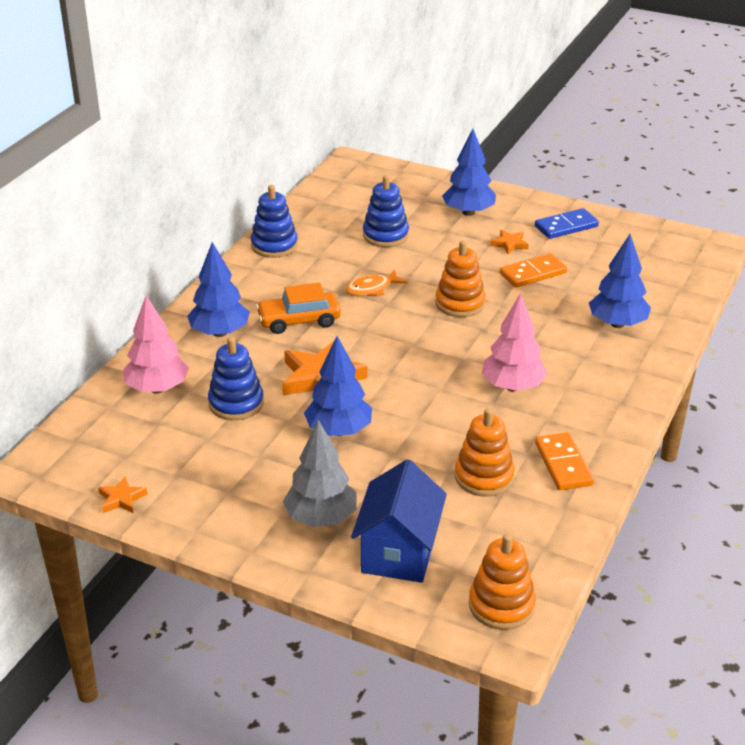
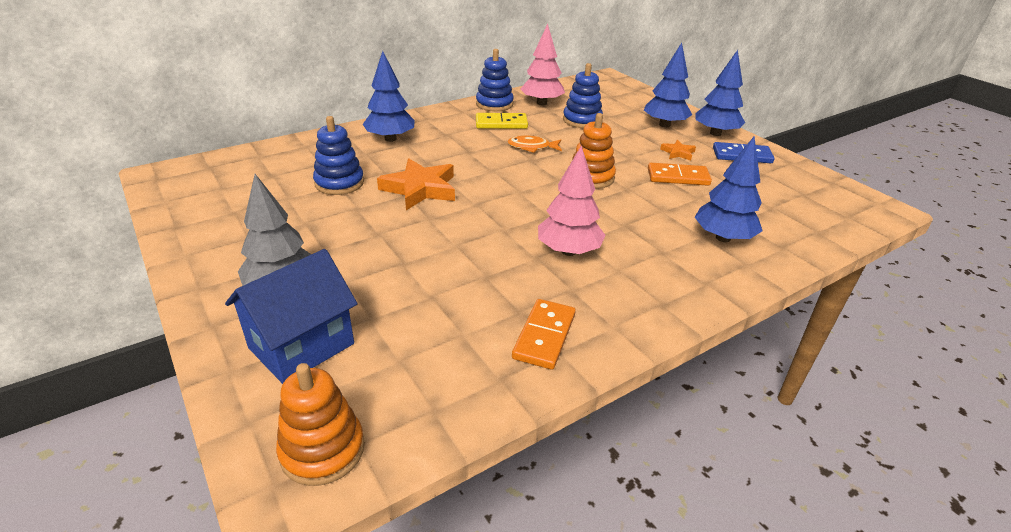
camera: 30 degrees right, 0 degrees up
(122, 499) = (178, 212): orange star -> none
(157, 388) = (304, 156): pink tree -> pink tree (541, 103)
(299, 321) = (453, 149): orange car -> none
(310, 270) = (501, 123): none -> yellow domino
(339, 430) = (385, 228): blue tree -> blue tree (715, 133)
(484, 477) = (456, 314): orange stacking toy -> none

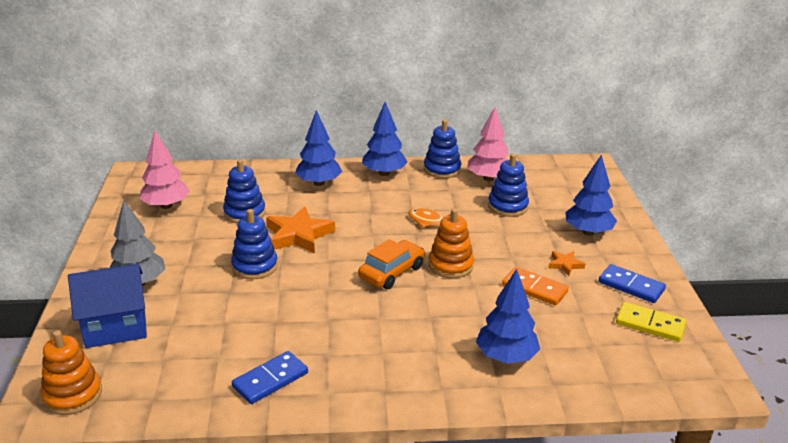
camera: 30 degrees right, 5 degrees down
(405, 230) = (255, 266): none -> blue stacking toy
(501, 123) = (427, 191): yellow domino -> yellow domino (650, 324)
(544, 336) = (270, 380): orange domino -> blue domino
(547, 197) = (391, 272): none -> orange car
(568, 251) = (359, 323): pink tree -> pink tree (166, 206)
(715, 133) = (633, 255): blue tree -> blue tree (384, 173)

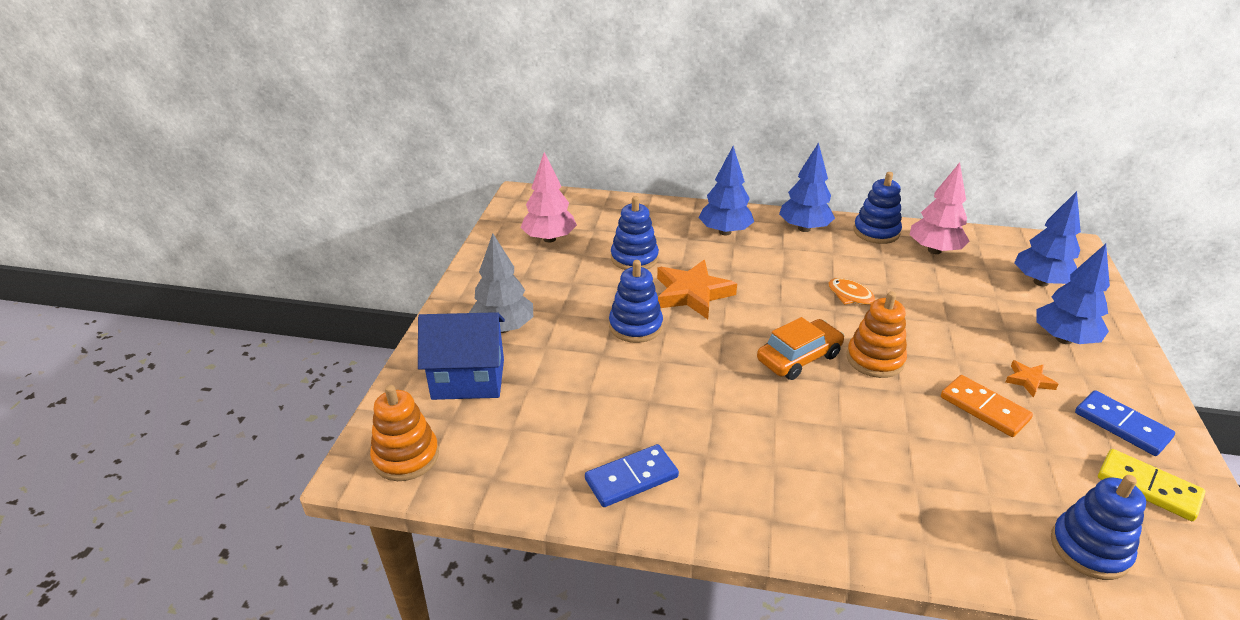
camera: 15 degrees right, 5 degrees up
(506, 357) = (937, 500): blue tree -> blue tree (1040, 282)
(507, 206) = (956, 290): blue stacking toy -> blue stacking toy (1089, 549)

